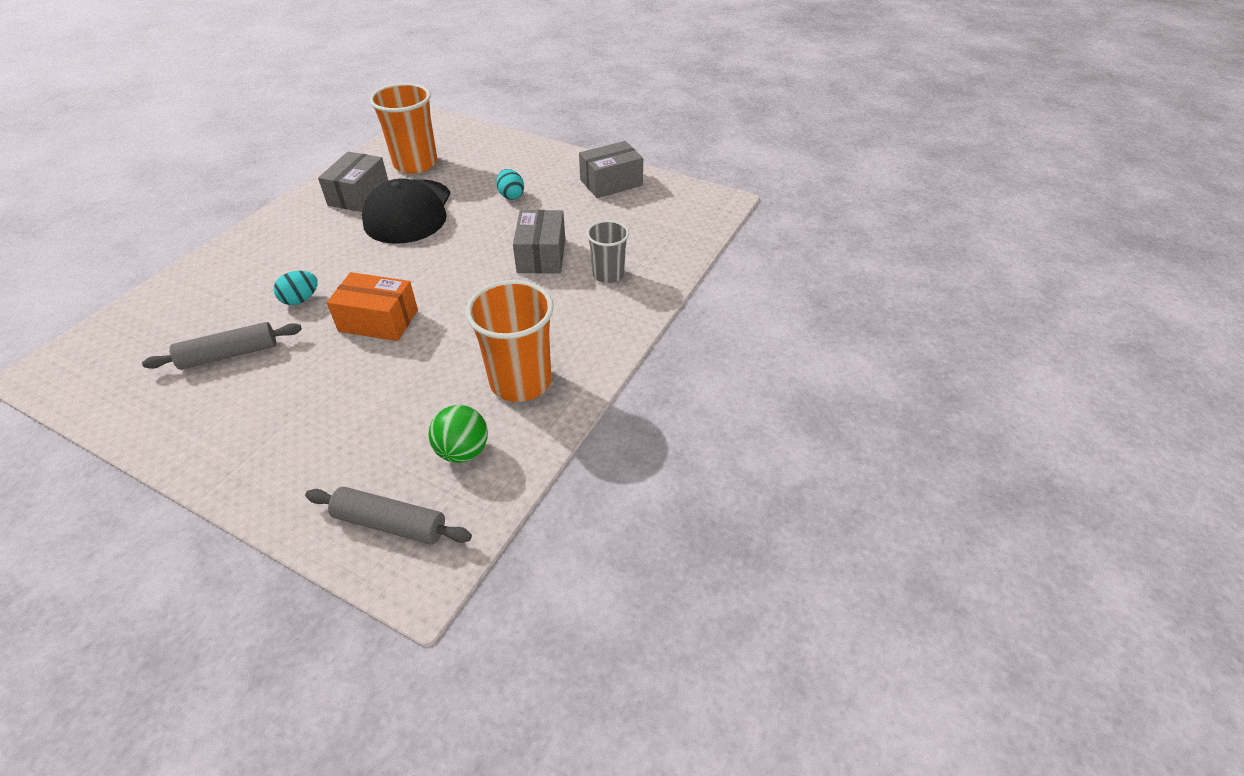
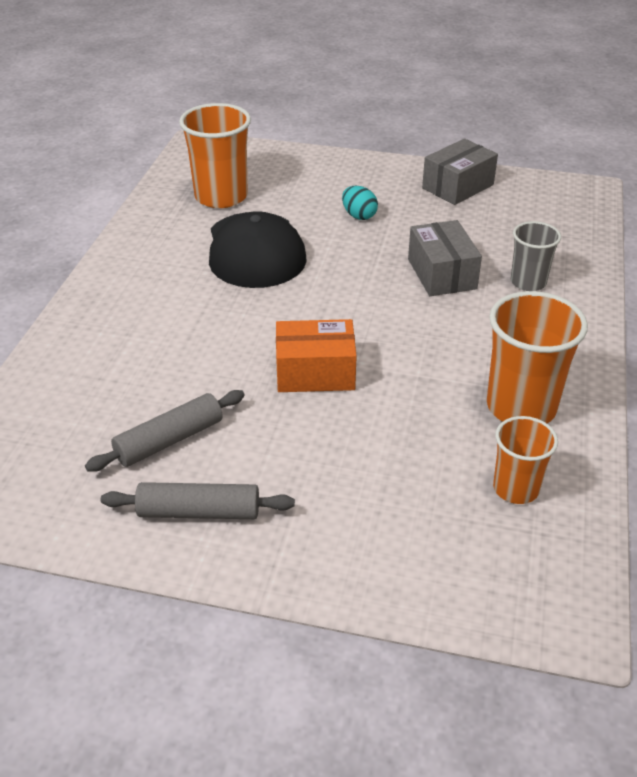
camera: 15 degrees left, 5 degrees down
(301, 299) = (206, 366): turquoise egg -> none
(359, 195) = (181, 240): grey box -> none
(390, 523) = (497, 576): grey rolling pin -> grey rolling pin (199, 512)
(463, 451) = (516, 488): green ball -> orange cup

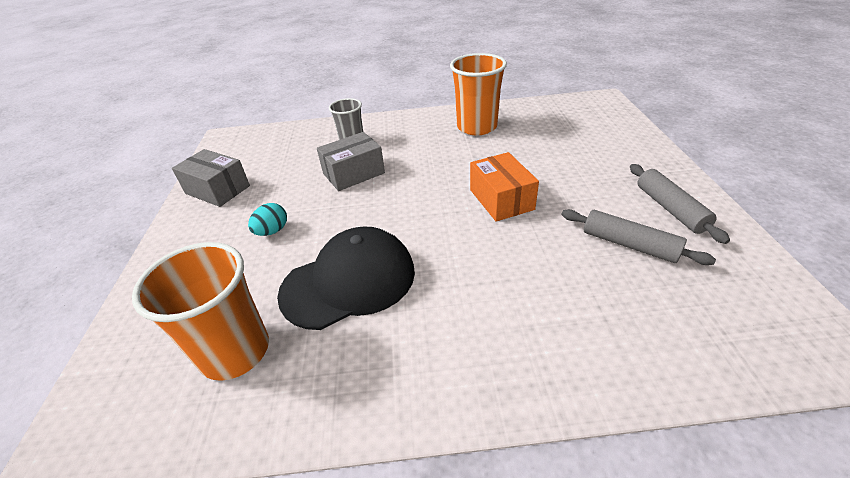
camera: 105 degrees left, 0 degrees up
(516, 488) = (539, 120): orange cup -> none

